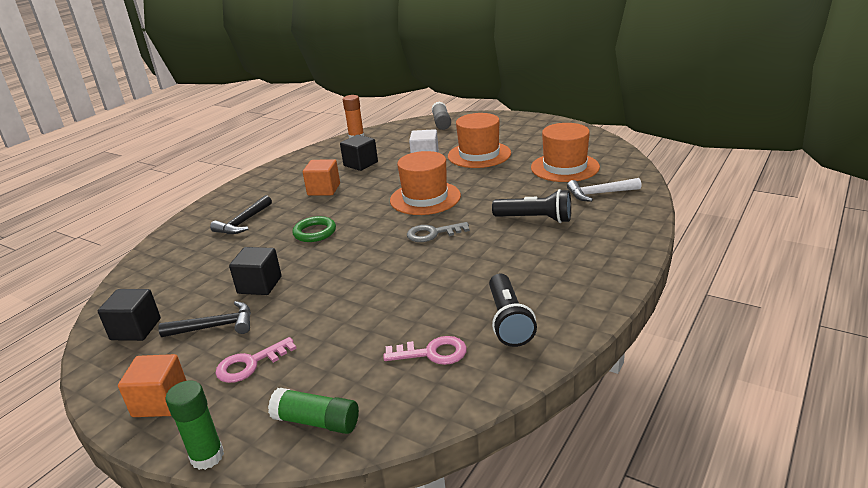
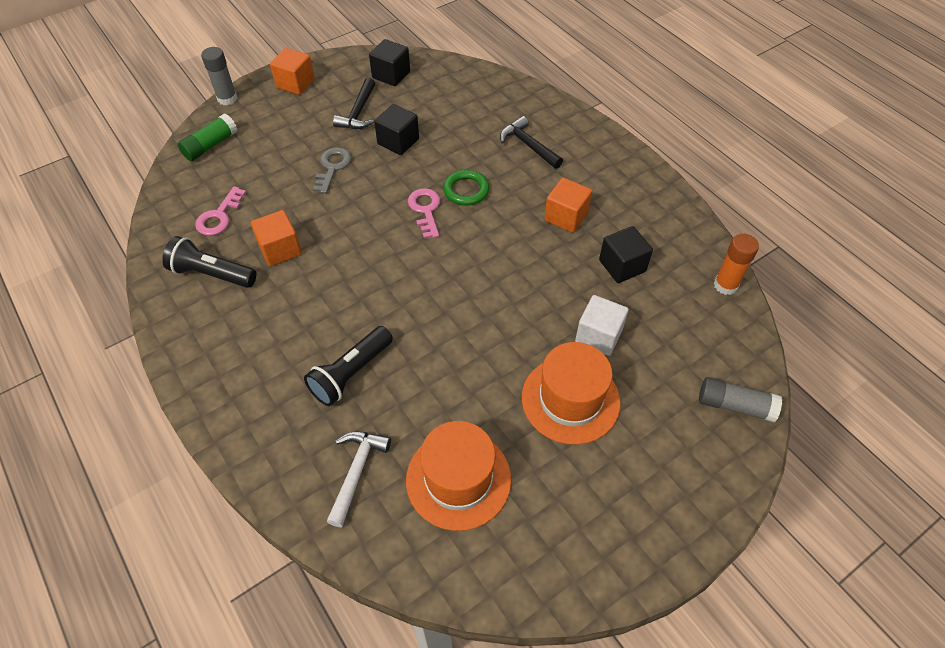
camera: 110 degrees right, 25 degrees up
(207, 456) = (227, 99): green glue stick -> grey glue stick
(250, 364) = (296, 124): pink key -> pink key (425, 210)
(425, 198) = (477, 296): orange hat -> none
(432, 233) = (391, 275): grey key -> grey key (332, 167)
(447, 295) = (280, 249): none -> orange cube

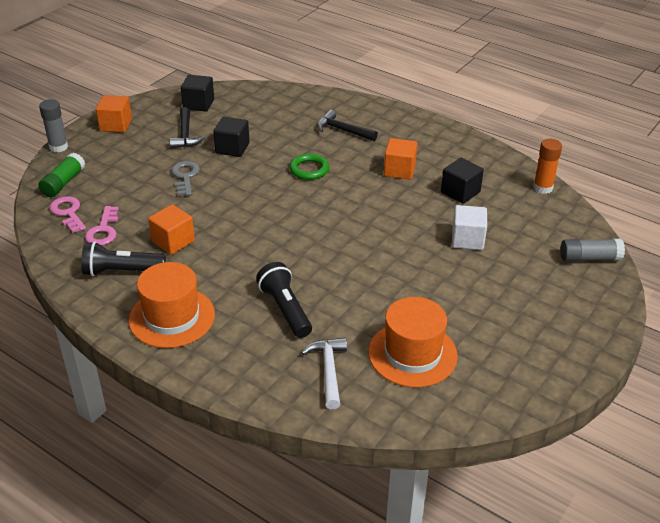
camera: 20 degrees left, 15 degrees down
(350, 373) = (285, 309): black flashlight -> black flashlight turned 135 degrees clockwise
(425, 210) = (283, 189): pink key -> pink key (68, 212)
(570, 399) = (469, 283): orange hat -> orange hat (172, 317)

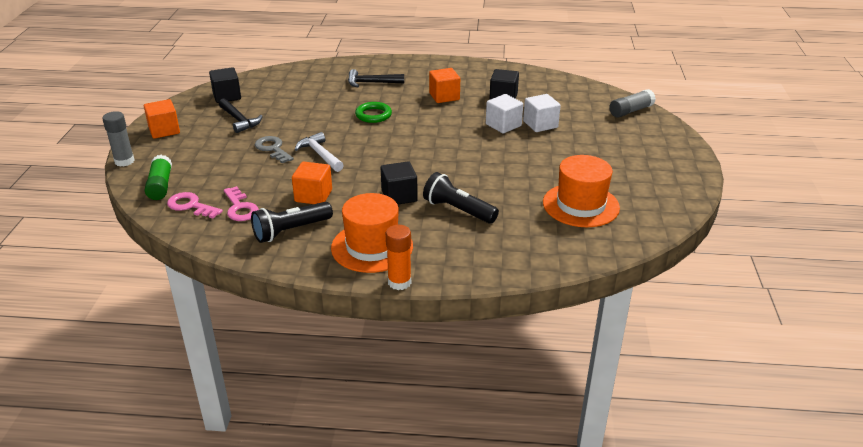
camera: 30 degrees left, 5 degrees down
(232, 148) = (292, 118): black cube -> black cube (399, 196)
(328, 371) = (534, 237): white hammer -> white hammer (320, 154)
(427, 226) = (503, 125): none -> white cube
(543, 188) = (556, 79): orange glue stick -> orange glue stick (399, 282)

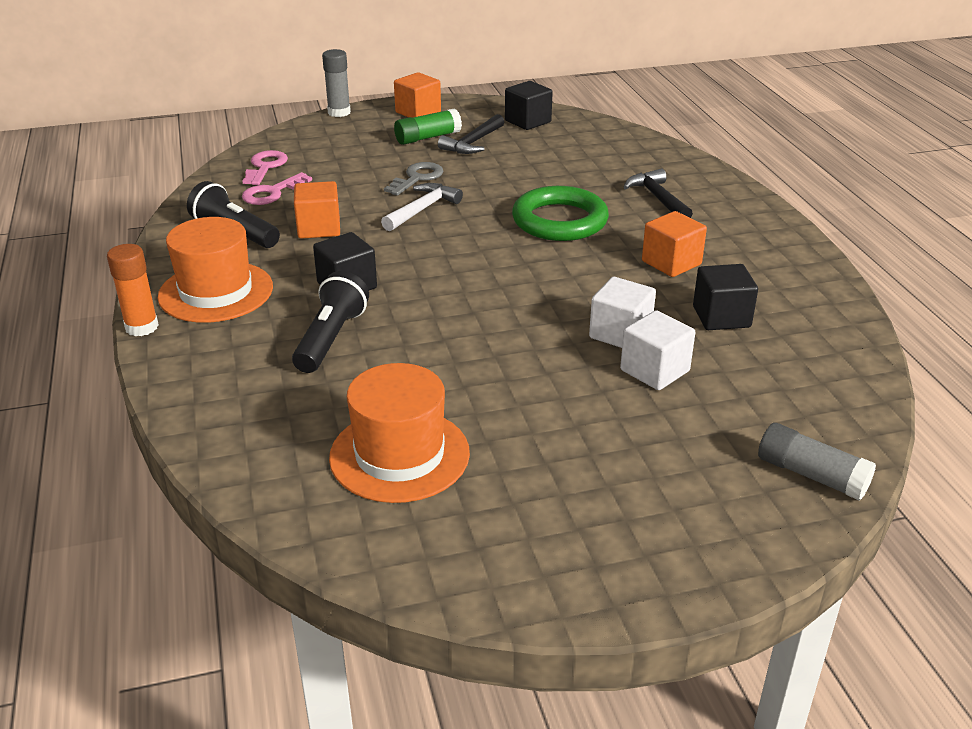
camera: 70 degrees right, 0 degrees up
(160, 185) = (299, 142): green glue stick -> green glue stick (428, 137)
(373, 115) = (559, 221): green ring -> green ring, size x1.67

